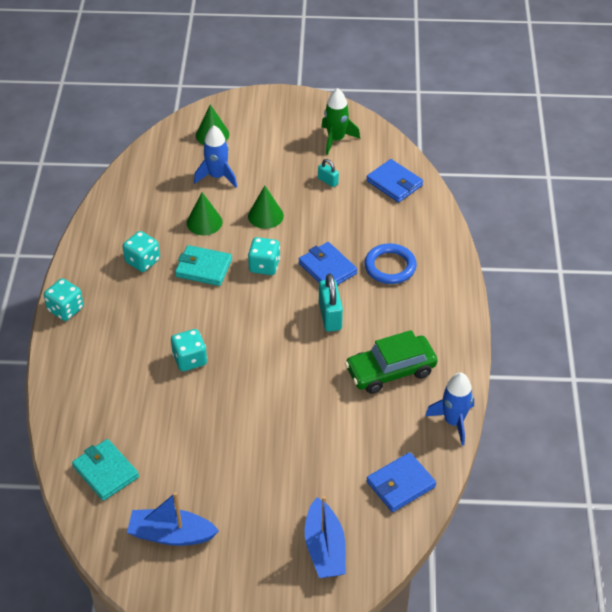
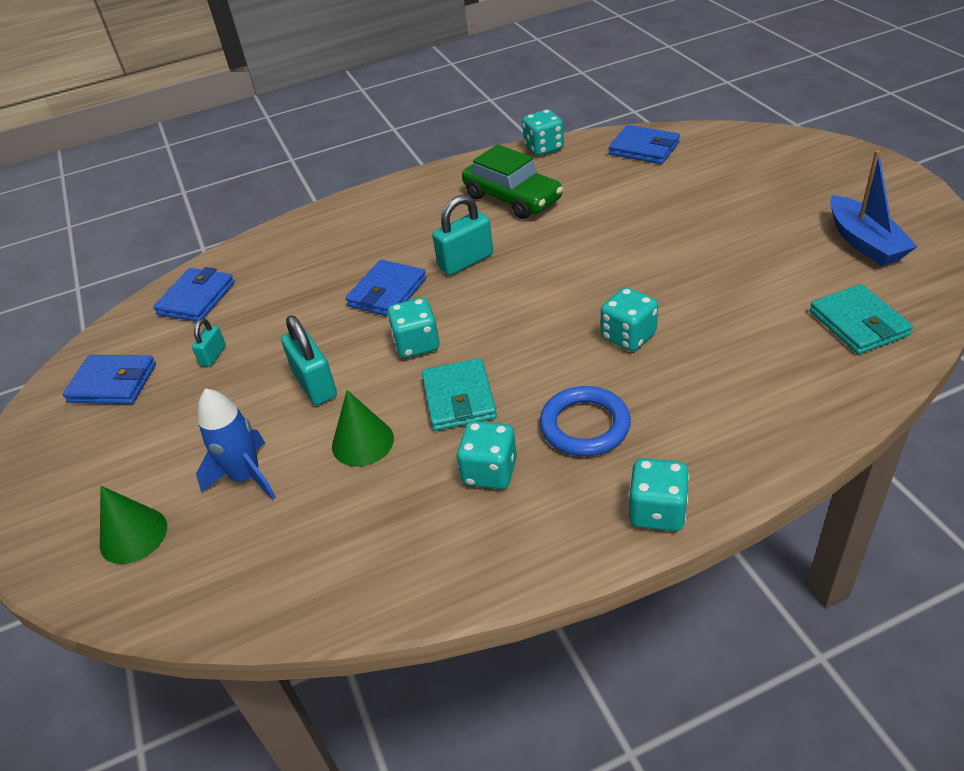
camera: 110 degrees left, 5 degrees down
(105, 472) = (858, 323): turquoise wallet -> turquoise wallet turned 45 degrees counterclockwise
(265, 216) = (315, 384): green cone -> turquoise padlock
(324, 548) = (758, 159): blue boat -> none
(336, 139) = (113, 383): green rocket -> blue wallet
(390, 266) = (355, 250): blue ring -> blue ring (584, 425)
(453, 422) = (544, 148): blue rocket -> turquoise dice

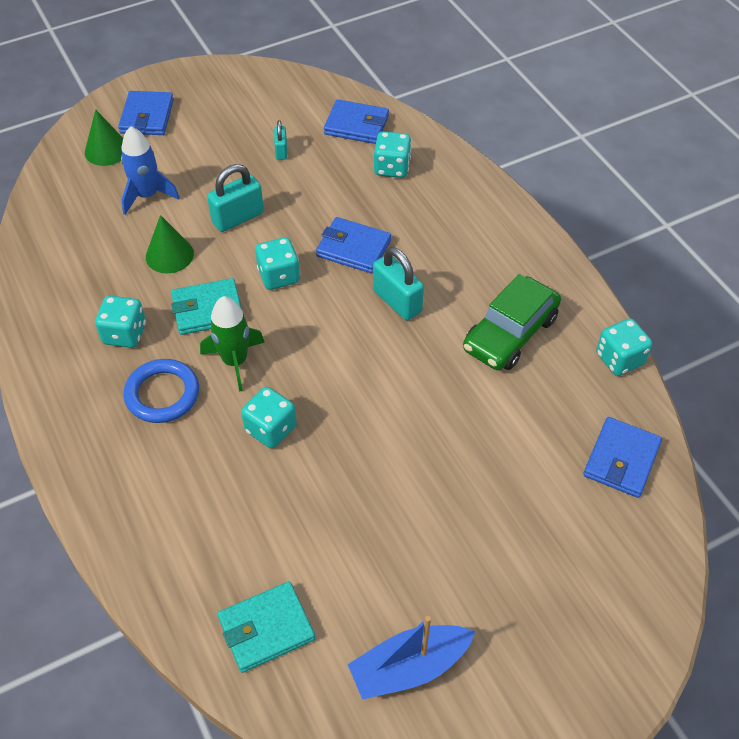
camera: 80 degrees right, 10 degrees up
(113, 383) = (257, 102): blue wallet -> blue wallet (147, 116)
(213, 355) = (281, 151): turquoise padlock -> turquoise padlock turned 75 degrees clockwise
(538, 369) = (235, 361): none -> green rocket
(657, 511) = (64, 439): turquoise dice -> turquoise dice (392, 168)

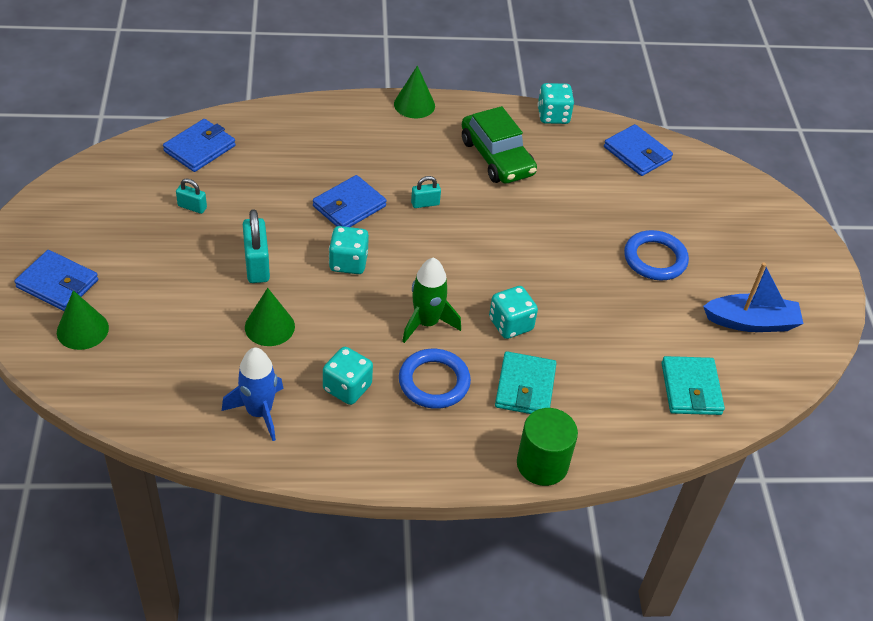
camera: 70 degrees left, 5 degrees down
(98, 517) = (542, 464): none -> green cylinder
(147, 195) = (176, 318): blue rocket -> blue rocket (259, 412)
(207, 309) = (356, 321): turquoise wallet -> turquoise wallet (525, 387)
(392, 168) = (271, 148): turquoise dice -> none
(397, 301) = (425, 203): turquoise padlock -> turquoise padlock, size x0.56
(409, 667) = (751, 322): blue boat -> blue boat turned 90 degrees counterclockwise
(452, 532) = (655, 259): none -> blue ring
(537, 240) = (414, 104): none -> green cone

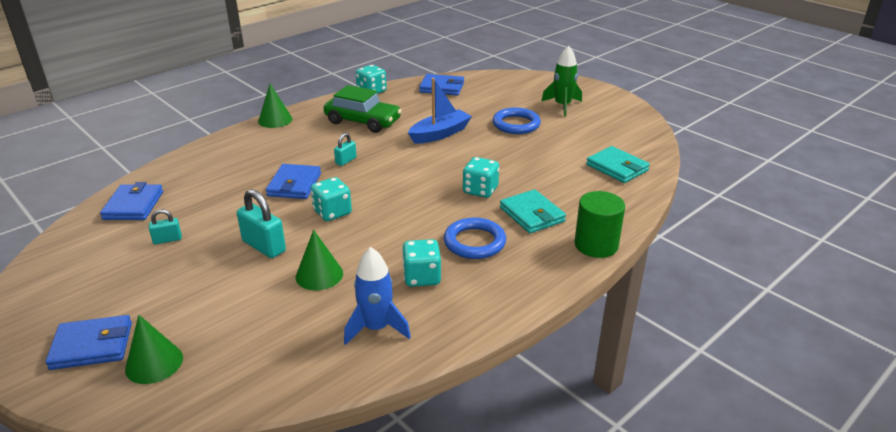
camera: 35 degrees left, 15 degrees down
(426, 323) = (428, 216): green rocket -> green rocket (562, 106)
(751, 322) = (601, 126): blue boat -> blue boat (440, 134)

